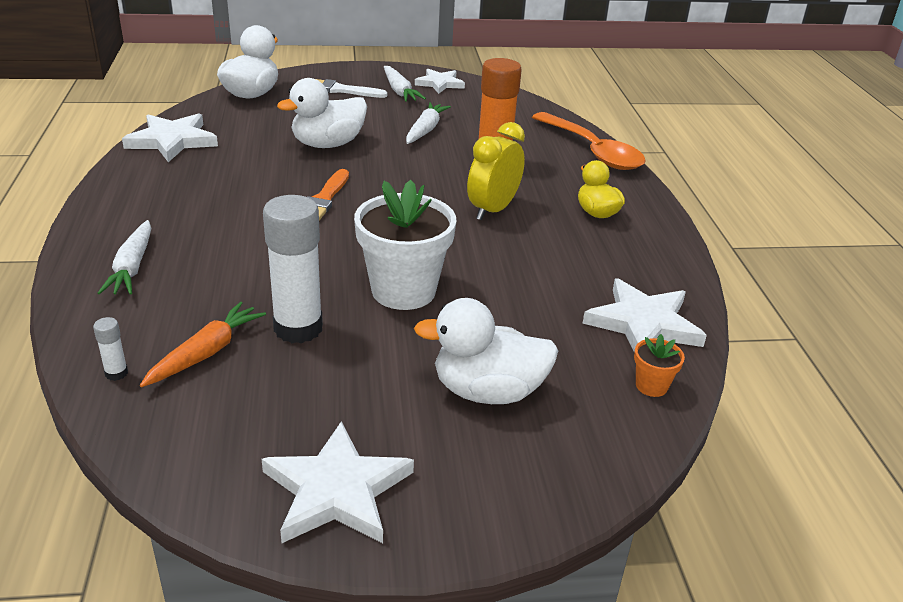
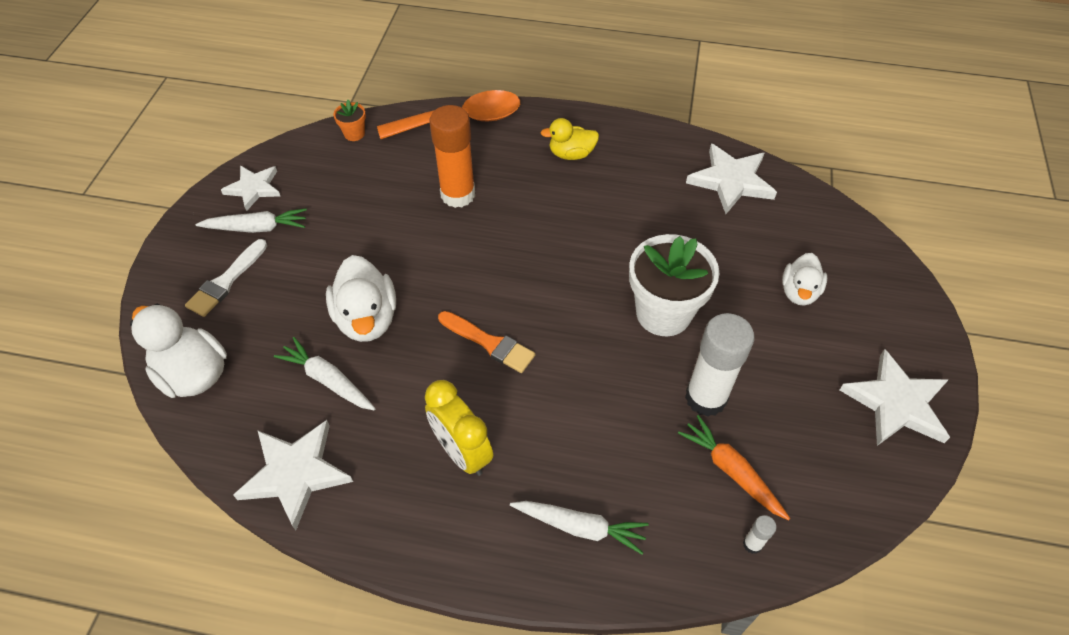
camera: 70 degrees left, 20 degrees up
(425, 130) = (366, 228): white carrot -> white carrot (328, 380)
(487, 391) = (799, 292): white duck -> white duck, size x0.64
(492, 210) = (547, 220): yellow clock -> yellow clock (462, 452)
(651, 386) = (801, 202): orange flower pot -> orange flower pot (354, 134)

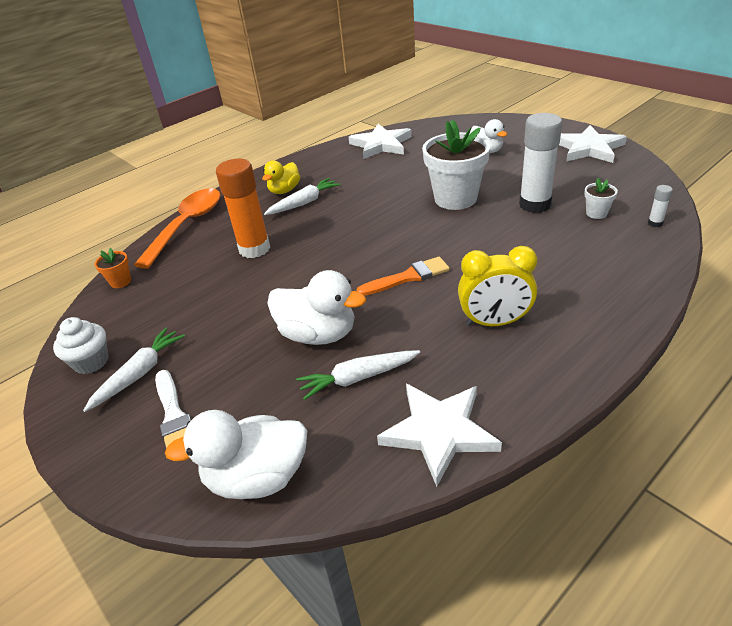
camera: 50 degrees left, 15 degrees down
(254, 188) = (91, 362): white star -> white cupcake
(580, 527) = (600, 286): white carrot -> white carrot (304, 203)
(731, 471) = (596, 213): orange carrot -> white flower pot

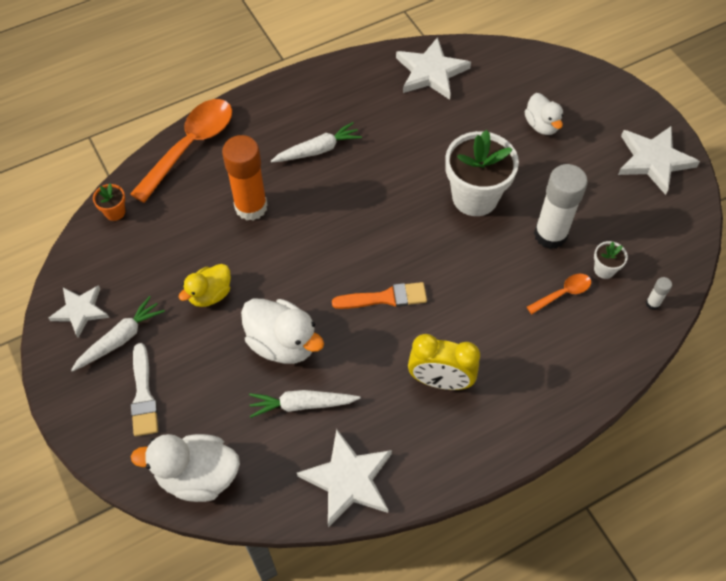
camera: 10 degrees right, 20 degrees up
(91, 362) = (80, 311): white cupcake -> white star
(284, 190) = (302, 121): yellow duck -> yellow duck (210, 294)
(571, 236) = (563, 293): none -> orange spoon

